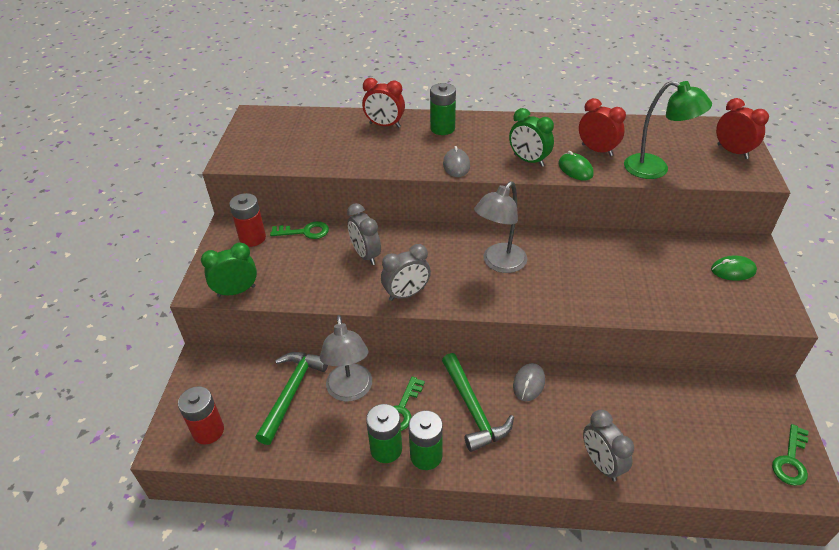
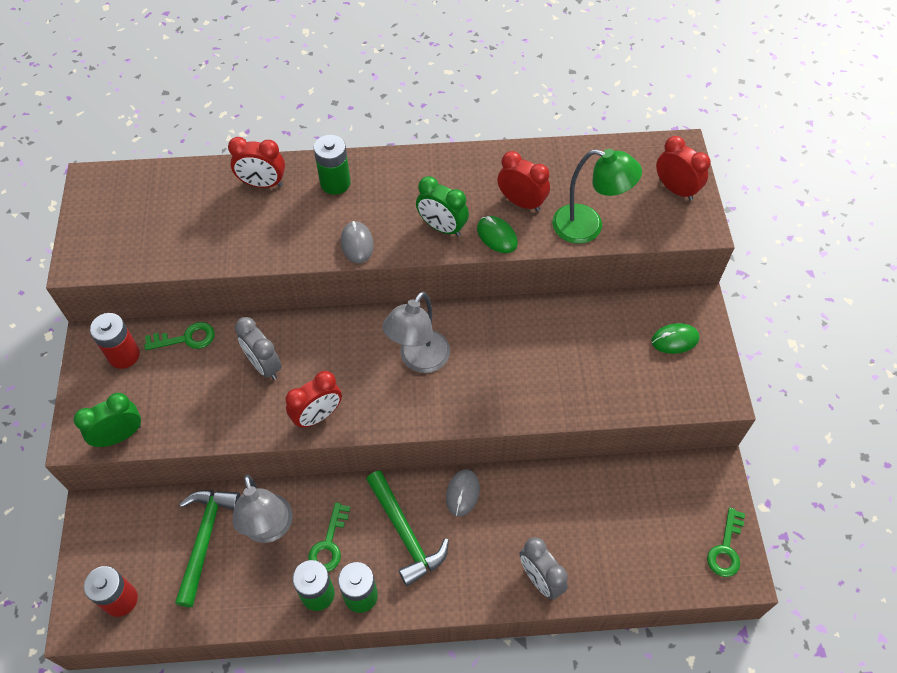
camera: 10 degrees left, 15 degrees up
(406, 294) = (318, 416): grey clock -> red clock

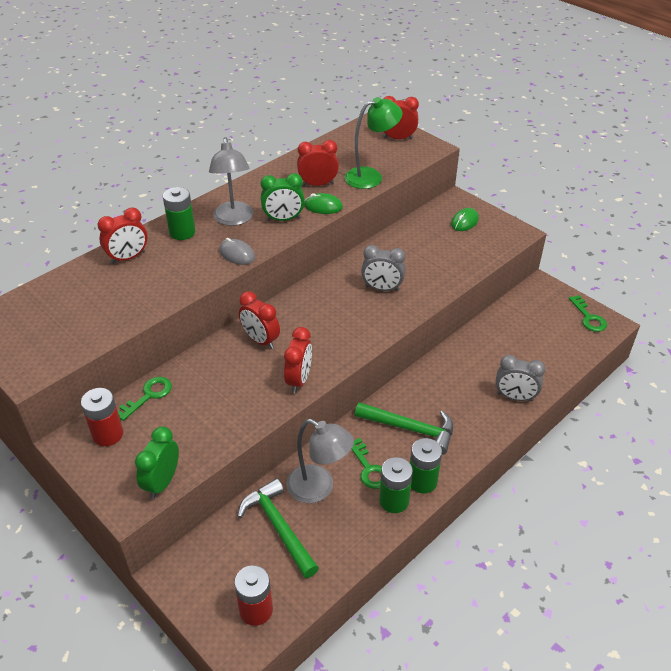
camera: 40 degrees left, 15 degrees down
(264, 365) = (227, 376): grey clock -> grey clock (382, 288)
(327, 346) = (260, 340): none -> red clock
(419, 360) = (330, 313): grey lamp -> grey lamp (234, 219)
(462, 493) = (420, 385): grey mouse -> none

